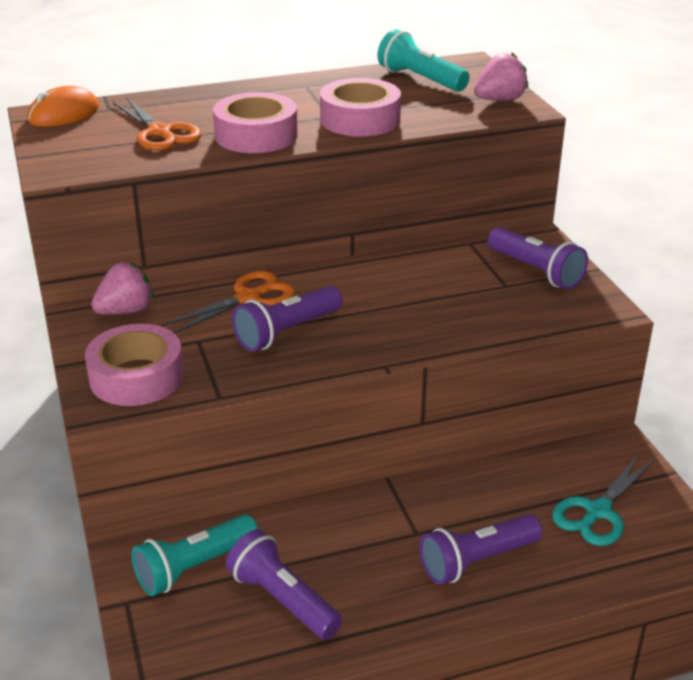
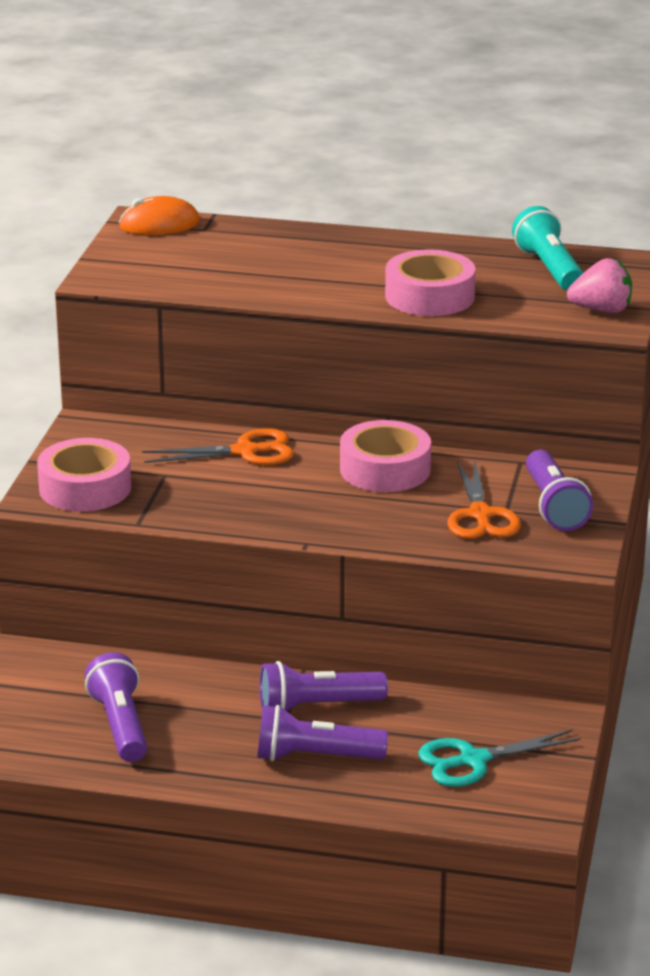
camera: 30 degrees right, 5 degrees down
(126, 311) = (126, 432): pink strawberry -> none
(160, 132) = (226, 264): orange scissors -> orange scissors (480, 515)
(194, 567) = (70, 678): turquoise flashlight -> none
(256, 135) = (310, 288): pink tape -> pink tape (385, 469)
(287, 332) = (249, 490): purple flashlight -> purple flashlight (317, 707)

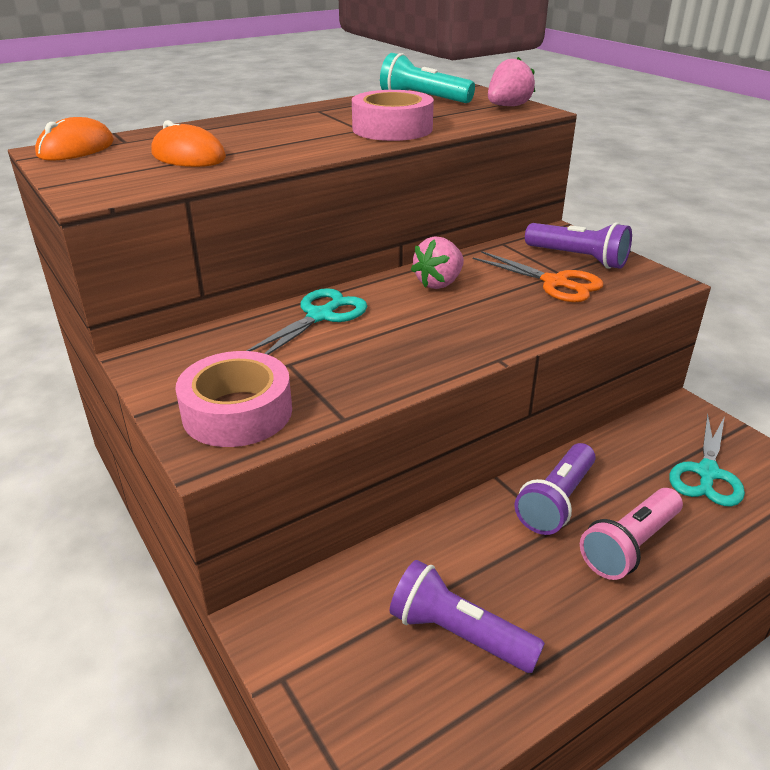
camera: 45 degrees left, 5 degrees up
(219, 265) = (188, 156): none -> orange mouse
(245, 452) = (320, 316): orange scissors -> turquoise scissors
(315, 757) = (630, 546): purple flashlight -> pink flashlight
(385, 469) = (439, 283): pink tape -> pink strawberry

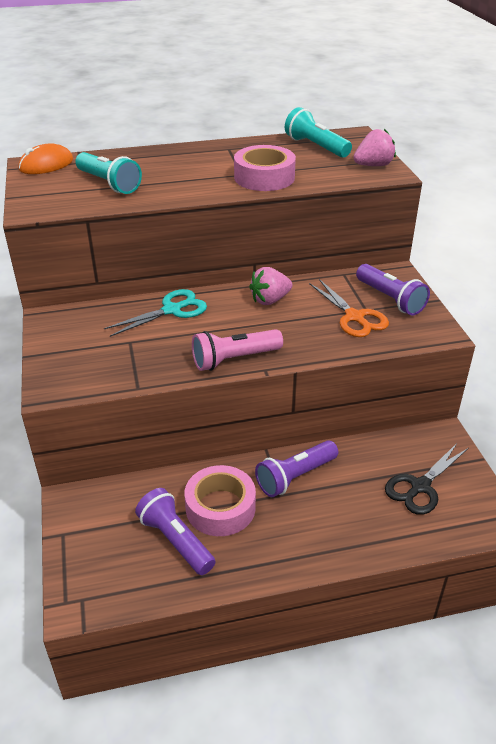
camera: 20 degrees right, 5 degrees up
(188, 156) = (109, 183): orange mouse -> turquoise flashlight
(237, 412) = (80, 368): pink tape -> pink tape (220, 508)
(630, 546) = (323, 520): pink flashlight -> pink flashlight (234, 359)
(707, 473) = (420, 486): turquoise scissors -> black scissors

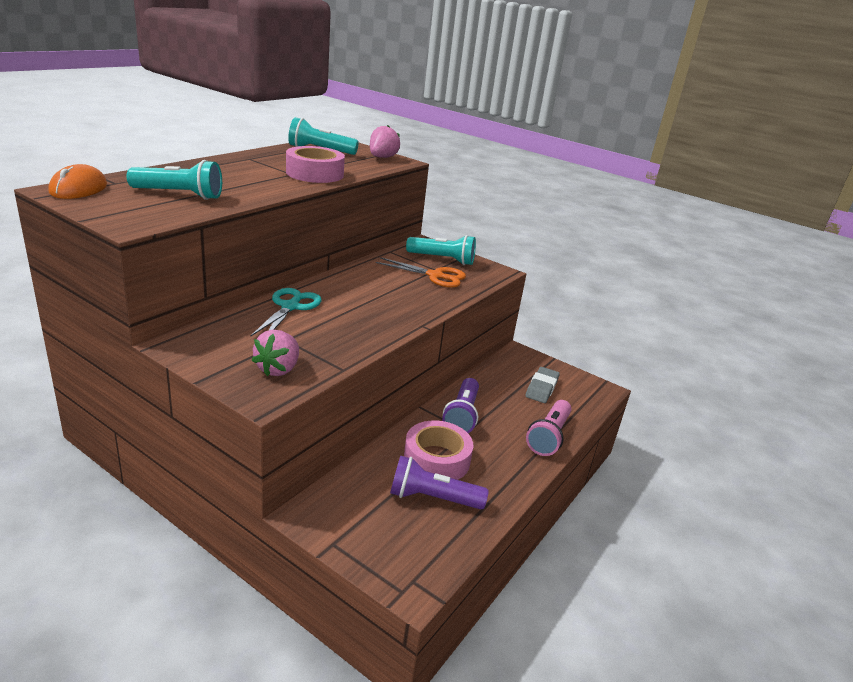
camera: 45 degrees left, 10 degrees down
(234, 359) = (391, 326): pink flashlight -> pink flashlight (549, 437)
(270, 300) = (361, 280): pink strawberry -> pink strawberry (278, 369)
(390, 299) = (442, 259): purple flashlight -> turquoise flashlight
(420, 486) = (541, 388): black scissors -> grey eraser

